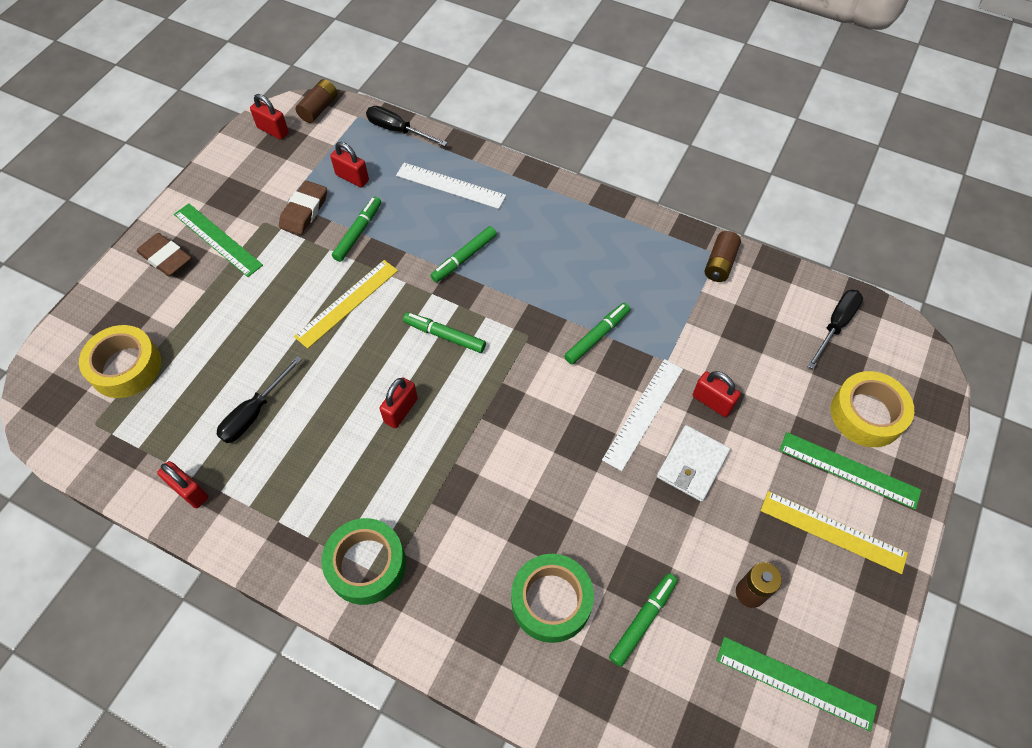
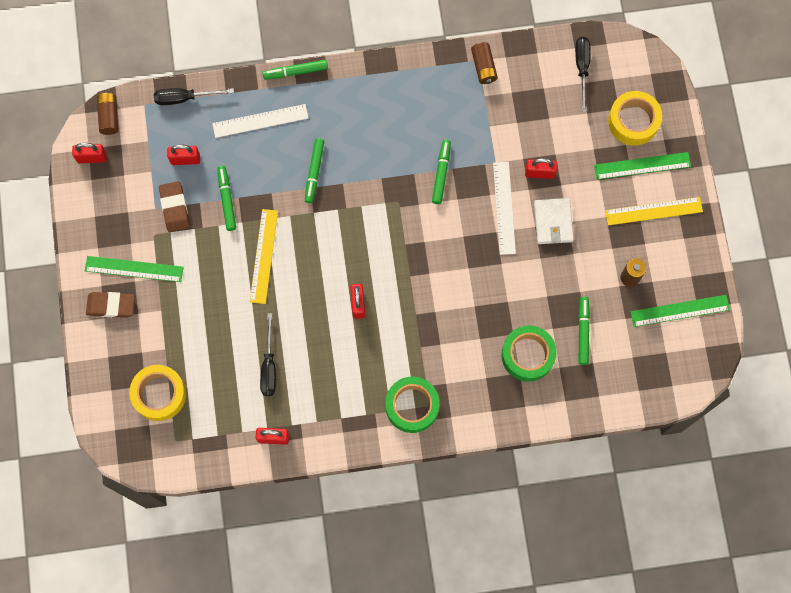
camera: 35 degrees left, 15 degrees up
(445, 336) = (345, 237): green marker -> green marker (296, 72)

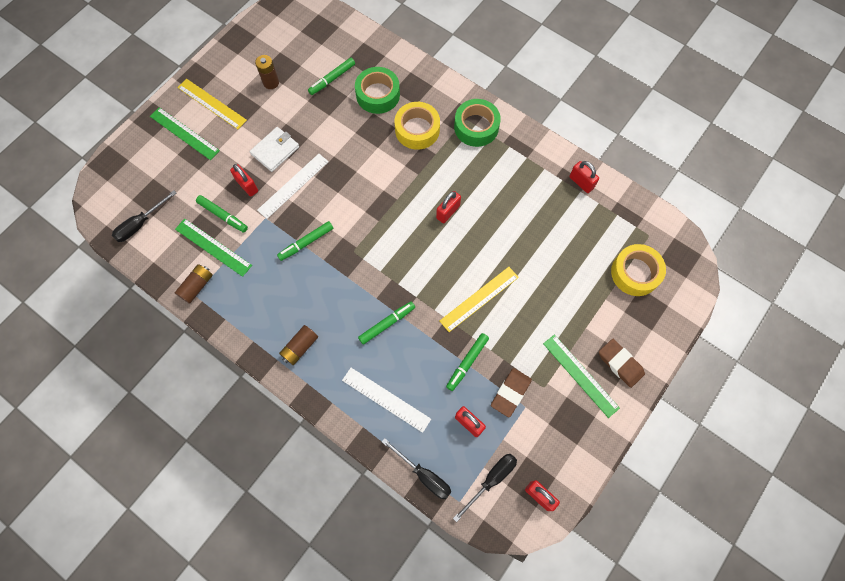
camera: 135 degrees left, 5 degrees down
(109, 116) = (496, 519): brown battery -> brown battery (300, 347)
(269, 366) = (544, 226): black screwdriver -> black screwdriver (491, 480)
(296, 72) = (322, 412): green marker -> green marker (223, 216)
(633, 121) = (155, 163): yellow tape -> yellow tape (417, 130)
(680, 311) = (266, 43): green ruler -> green ruler (213, 247)

